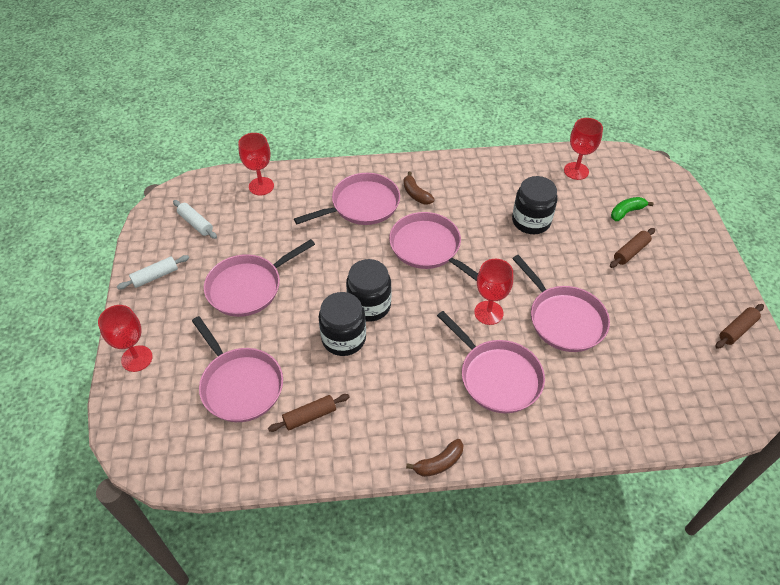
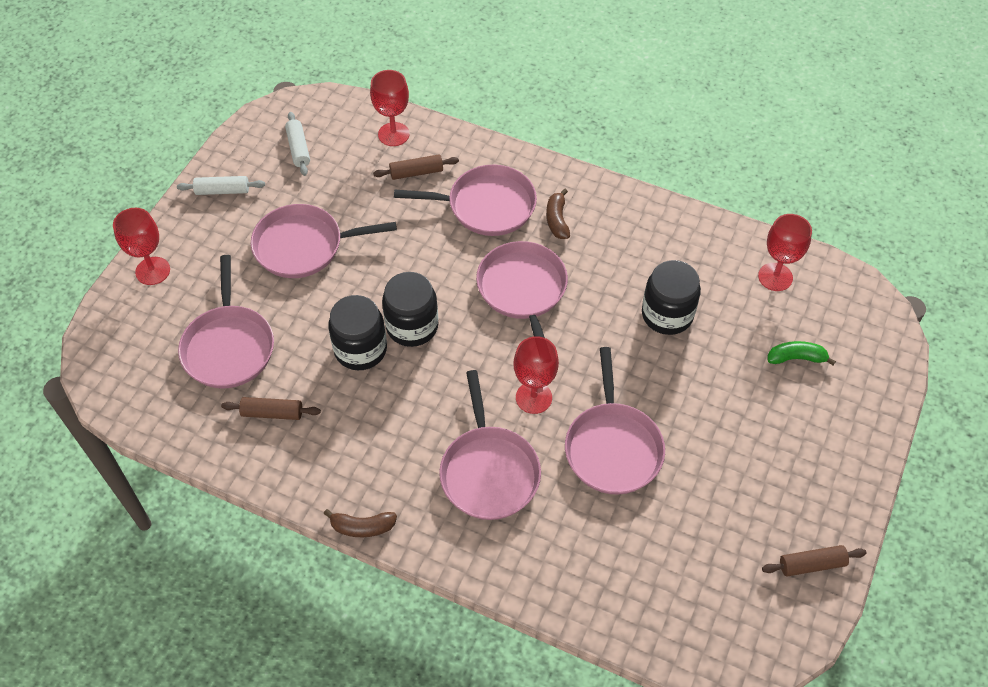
camera: 30 degrees right, 5 degrees up
(631, 252) = (759, 409): brown rolling pin -> brown rolling pin (416, 172)

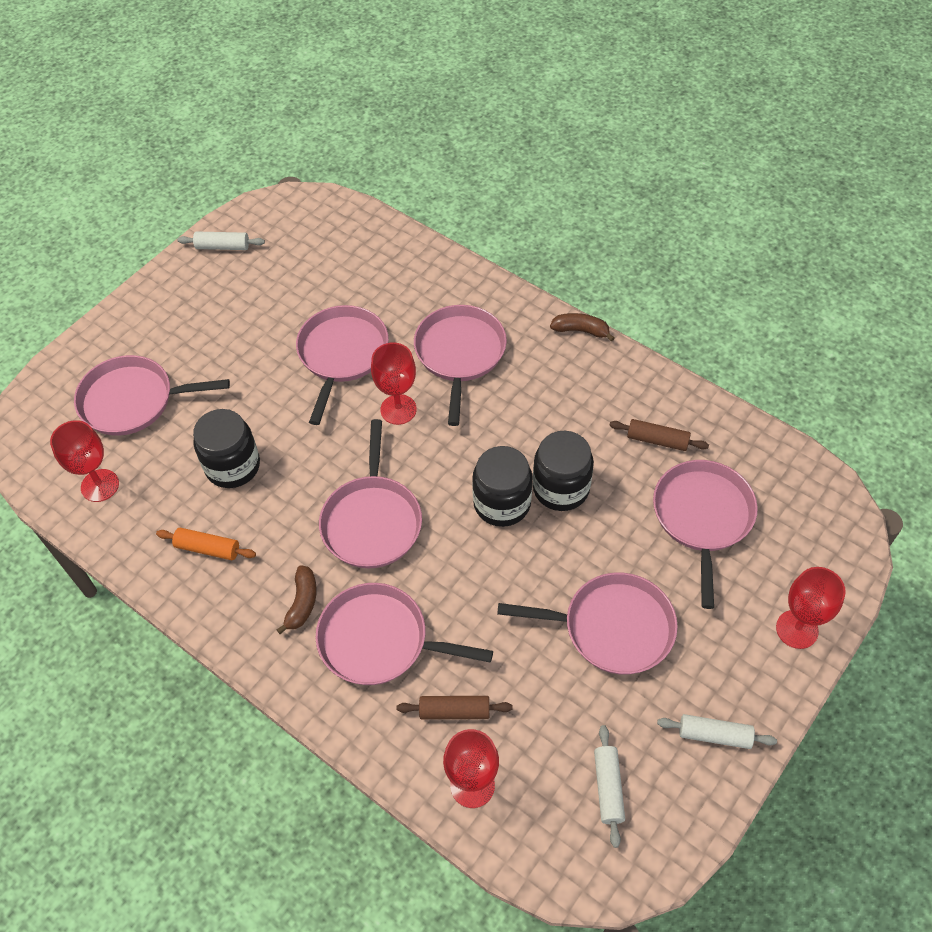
camera: 165 degrees left, 0 degrees up
(653, 245) = (208, 548): none -> orange rolling pin
(796, 358) = (132, 401): green banana -> pink pan
(811, 564) = (222, 246): brown rolling pin -> white rolling pin

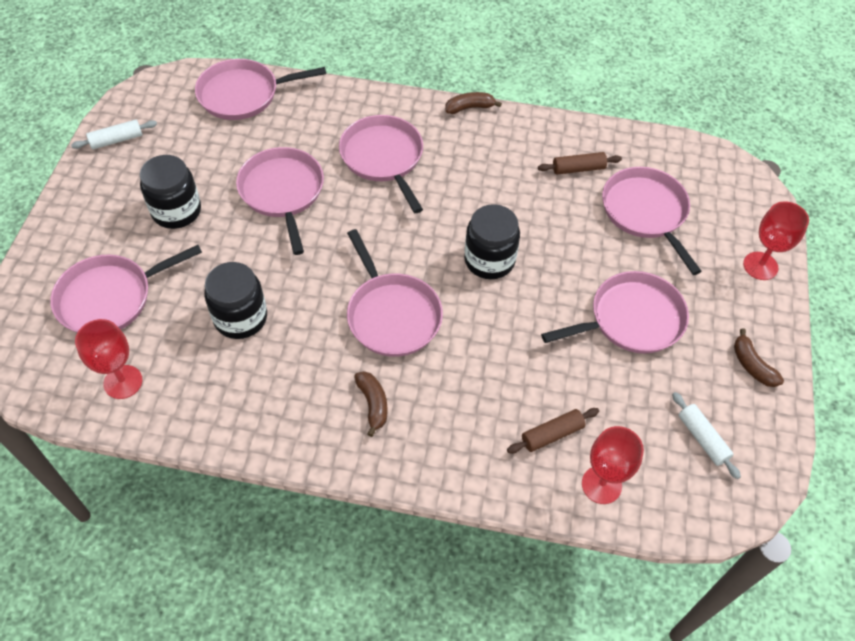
camera: 30 degrees left, 0 degrees up
(208, 548) = (260, 394): orange rolling pin -> none
(379, 640) = (457, 406): pink pan -> pink pan (243, 94)
(398, 409) = (359, 219): red goblet -> none
(561, 488) = (528, 231): black jar -> black jar (176, 211)
(714, 735) = (752, 365): white rolling pin -> brown banana

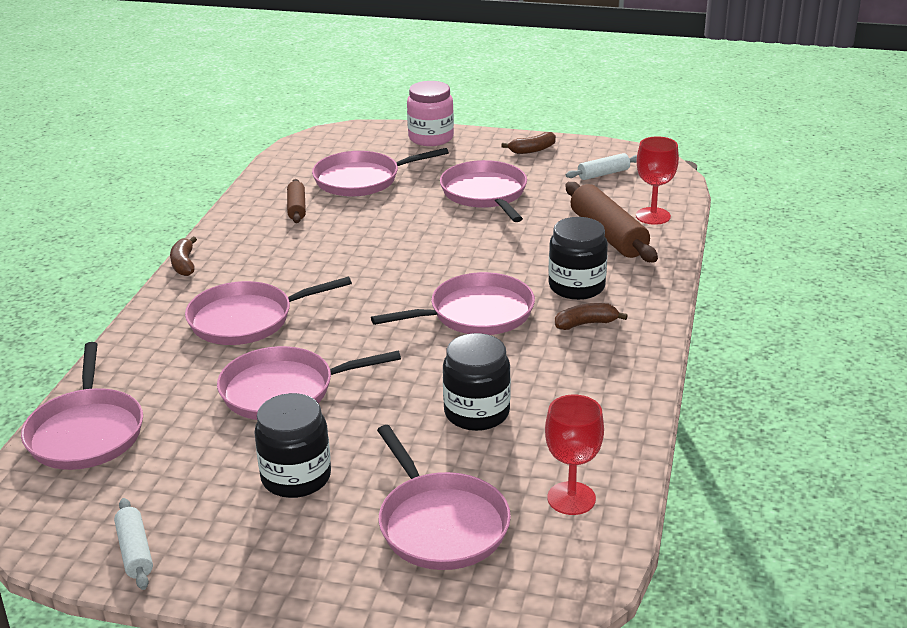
camera: 85 degrees left, 25 degrees down
(489, 260) = (409, 258): black jar -> black jar (576, 286)
(552, 434) = (608, 235): brown rolling pin -> brown rolling pin, size x1.82
(760, 266) = (431, 138): red goblet -> pink jar

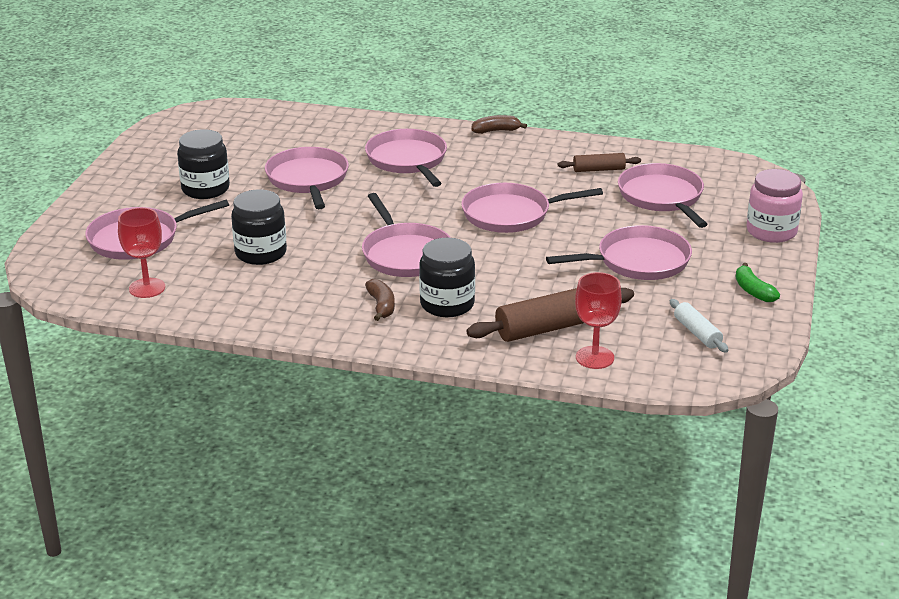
camera: 90 degrees right, 0 degrees up
(86, 432) = (275, 120): pink pan -> pink pan (510, 214)
(135, 551) = (152, 146): white rolling pin -> none
(532, 150) = (753, 291): brown banana -> green banana

